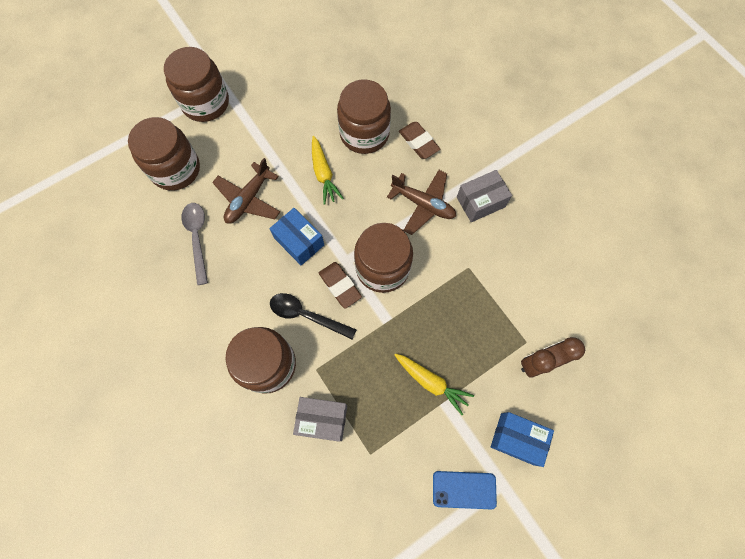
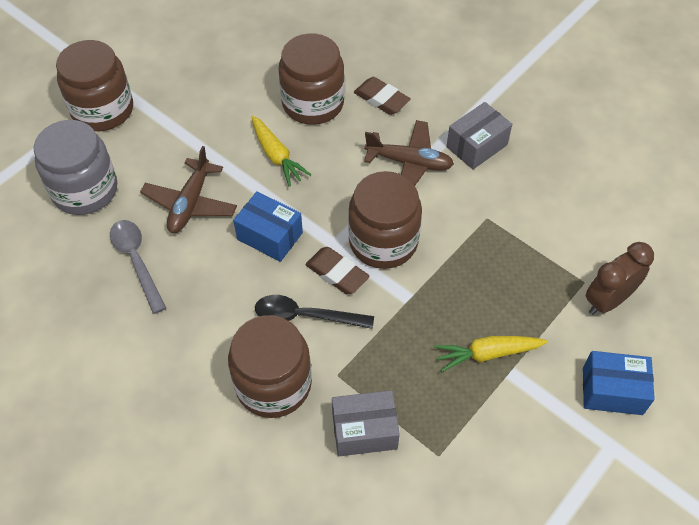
camera: 15 degrees left, 15 degrees down
(175, 169) = (85, 190): brown jar -> grey jar
(431, 382) = (487, 354): yellow carrot -> yellow carrot turned 150 degrees clockwise
(464, 489) = (569, 465): blue phone -> none

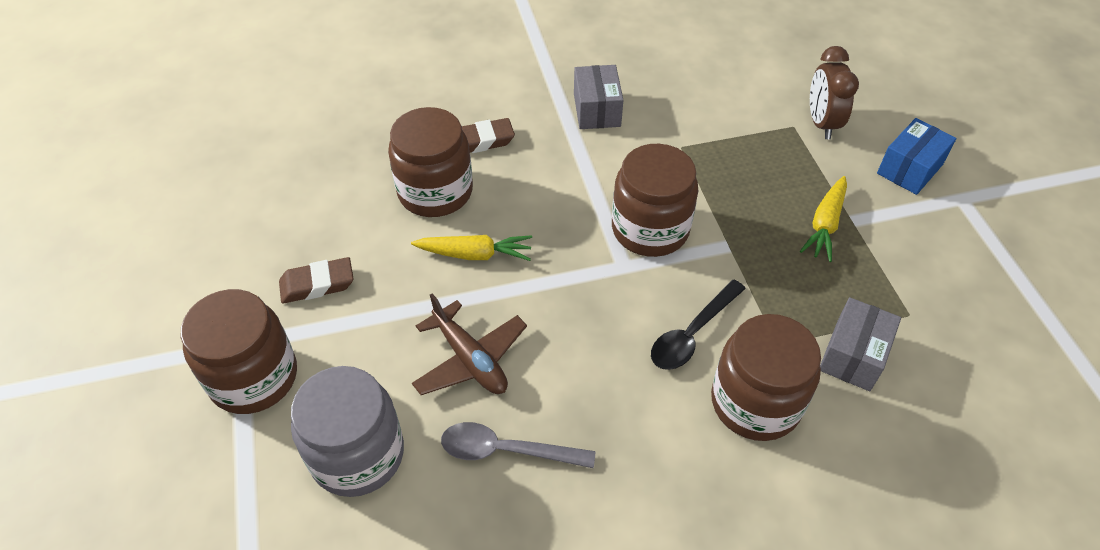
camera: 55 degrees left, 5 degrees down
(270, 236) = (572, 312): blue box -> none
(337, 273) = (660, 282): brown eraser -> brown eraser (317, 284)
(409, 163) = (575, 163): brown plane -> none

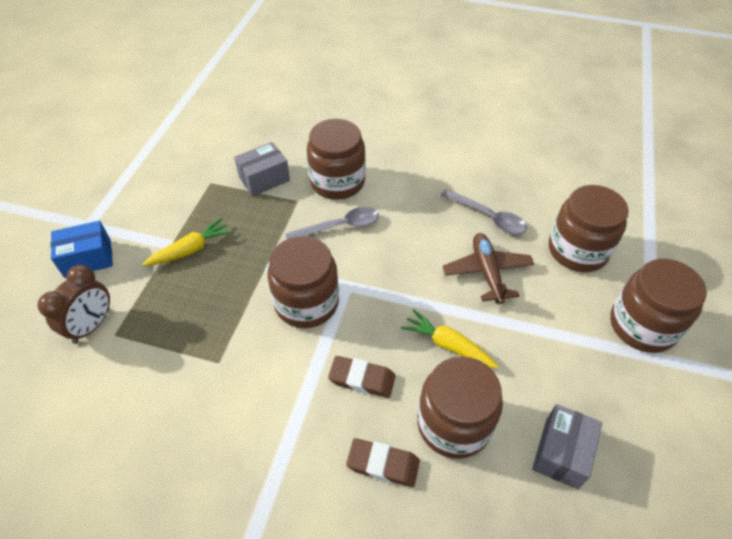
camera: 150 degrees left, 0 degrees up
(317, 284) = (583, 378): brown eraser -> brown eraser (362, 379)
(357, 454) = (577, 250): grey jar -> brown jar
(597, 110) = (251, 444): grey box -> grey box (561, 453)
(692, 333) = (339, 226): black spoon -> grey spoon

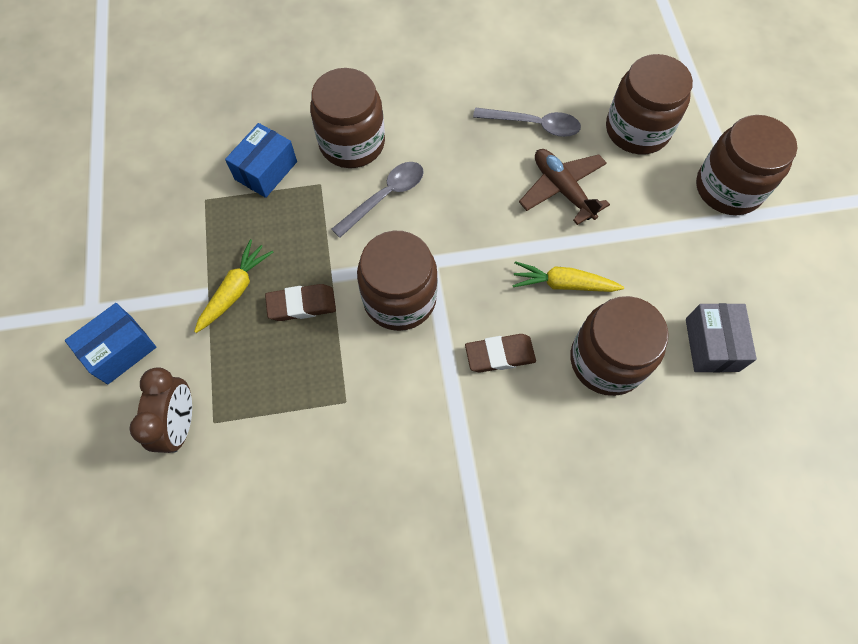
camera: 25 degrees left, 15 degrees up
(264, 179) = (266, 170): grey box -> blue box
(383, 464) = (563, 428): brown eraser -> brown eraser (301, 305)

